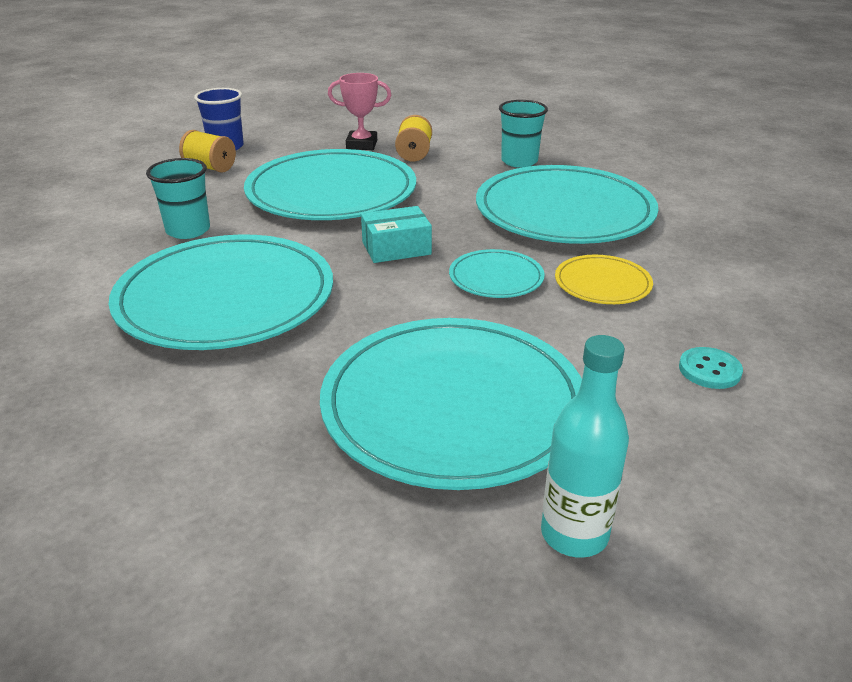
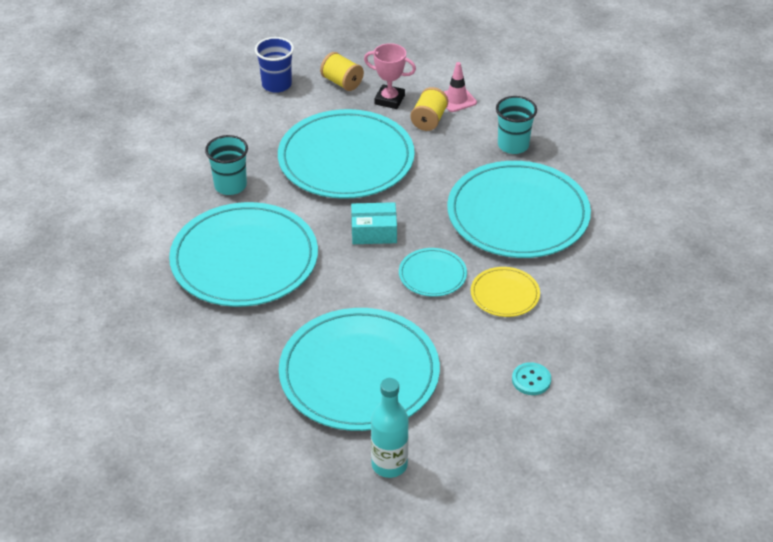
camera: 15 degrees right, 10 degrees up
(210, 167) = (259, 111): yellow spool -> yellow spool (342, 82)
(436, 137) = (456, 99): none -> pink traffic cone

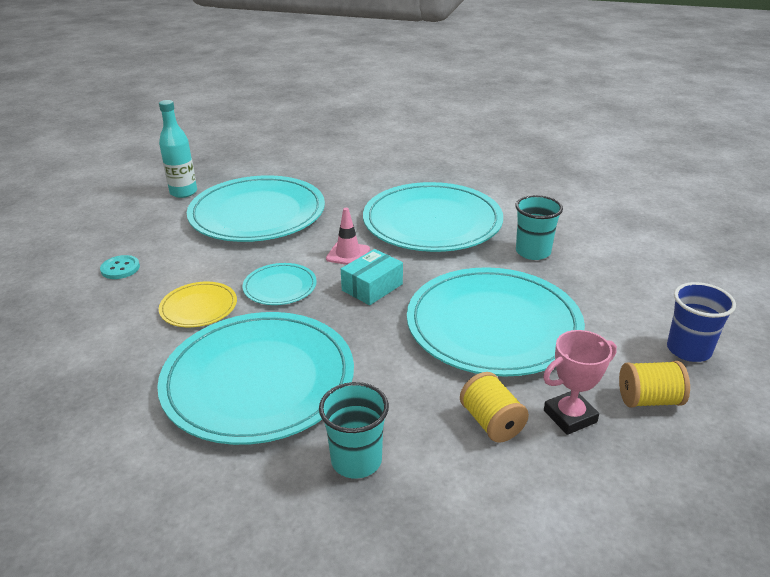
camera: 135 degrees right, 10 degrees down
(456, 99) = (507, 477): pink traffic cone -> pink traffic cone (348, 254)

